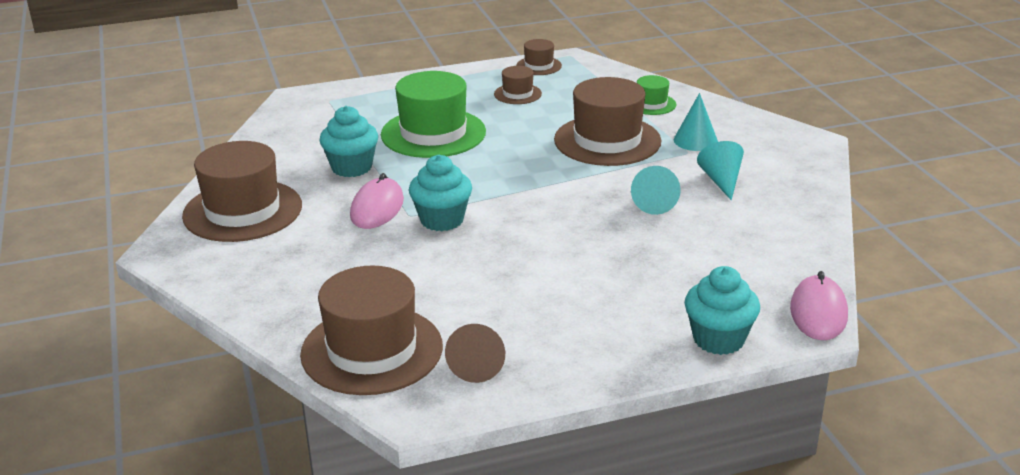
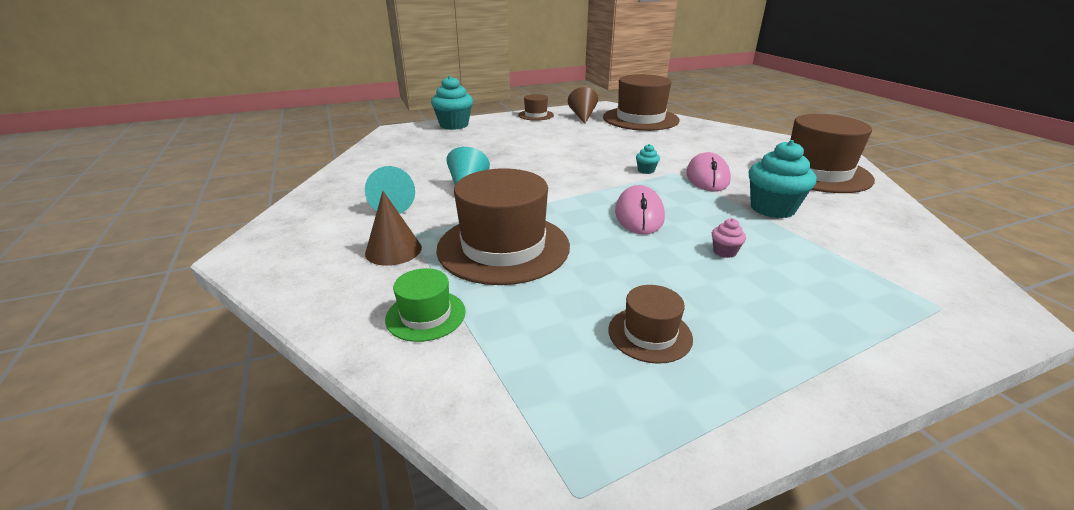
camera: 175 degrees right, 0 degrees up
(433, 133) = (724, 252): green hat -> pink cupcake
(442, 220) = (646, 170): turquoise cupcake -> turquoise cupcake, size x0.46
(539, 66) = (642, 437): brown hat -> brown hat (536, 115)
(695, 140) = (393, 250): turquoise cone -> brown cone
(818, 312) = (388, 134): pink mouse -> pink mouse (639, 214)

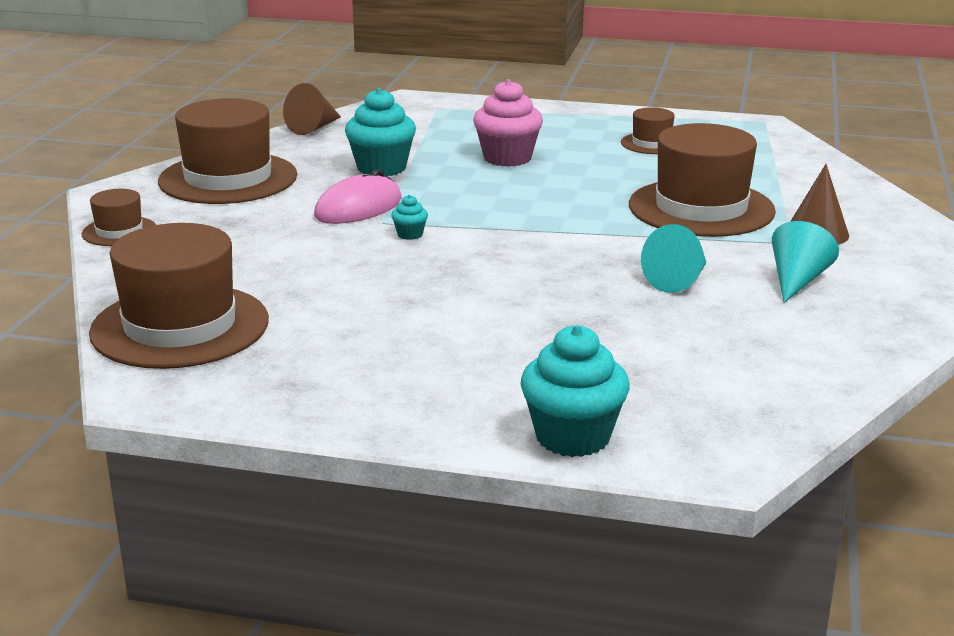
camera: 145 degrees left, 5 degrees down
(426, 315) = (806, 186): green hat -> none
(536, 115) = (348, 412): brown hat -> brown hat (119, 231)
(582, 116) = (264, 372): brown cone -> brown cone (313, 128)
(639, 214) = (522, 197): pink mouse -> none
(724, 252) = (507, 158): pink cupcake -> pink cupcake, size x2.18

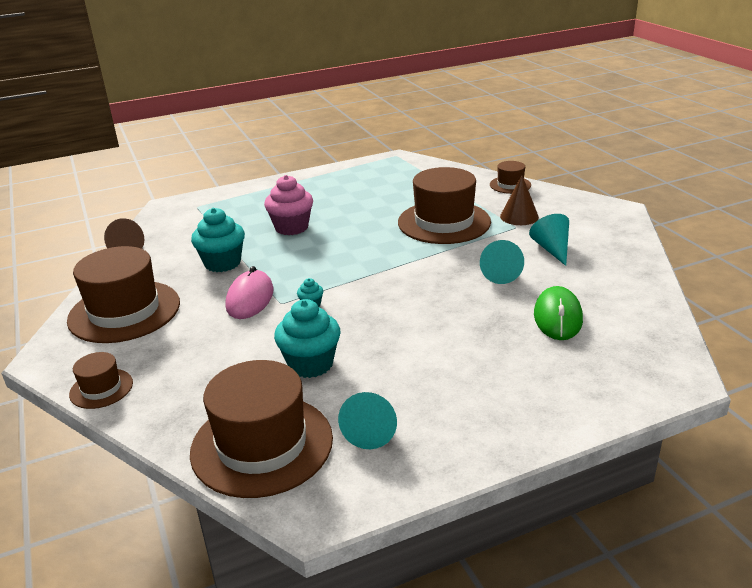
camera: 35 degrees left, 5 degrees up
(292, 357) = (371, 430): none -> turquoise cone
(572, 437) = (597, 401): turquoise cupcake -> turquoise cupcake (310, 364)
(651, 143) = (358, 189): brown hat -> brown hat (510, 185)
(673, 347) = (557, 317): none -> green mouse

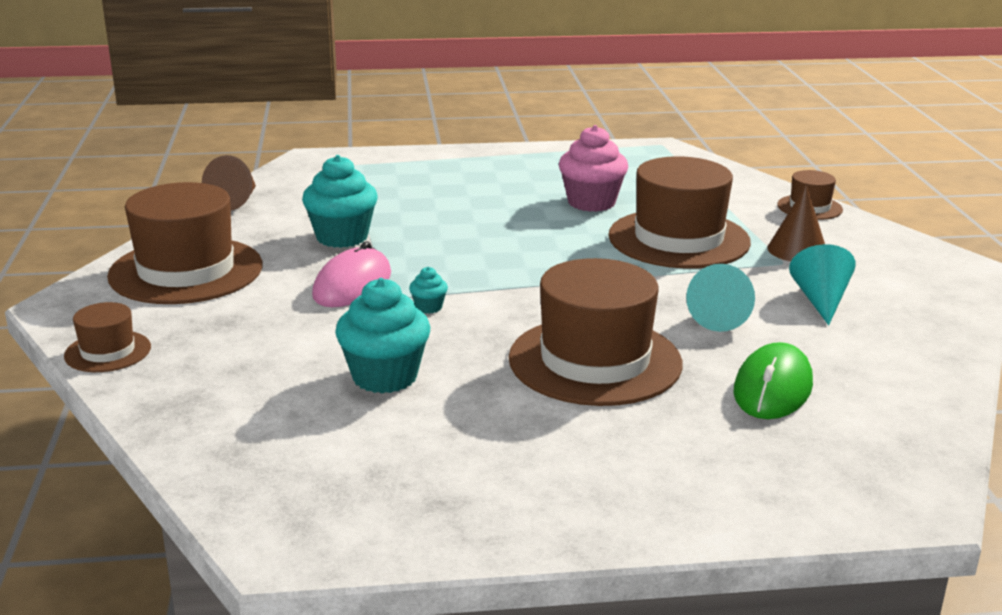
camera: 15 degrees right, 5 degrees down
(262, 445) = (265, 456): brown hat -> brown hat (595, 361)
(291, 227) = (459, 210): pink cupcake -> pink cupcake (591, 202)
(371, 430) = (417, 470): turquoise cone -> none

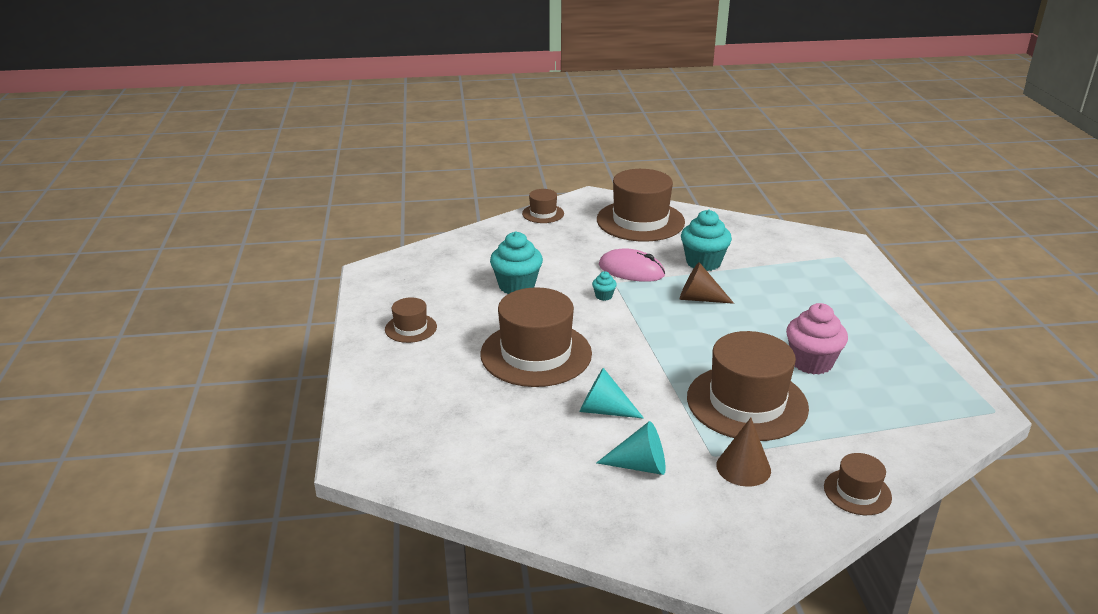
camera: 90 degrees right, 5 degrees up
(236, 201) = (751, 224): brown cone -> brown cone (699, 298)
(525, 479) = (411, 328): none -> brown hat
(772, 388) = (499, 422): green mouse -> none

